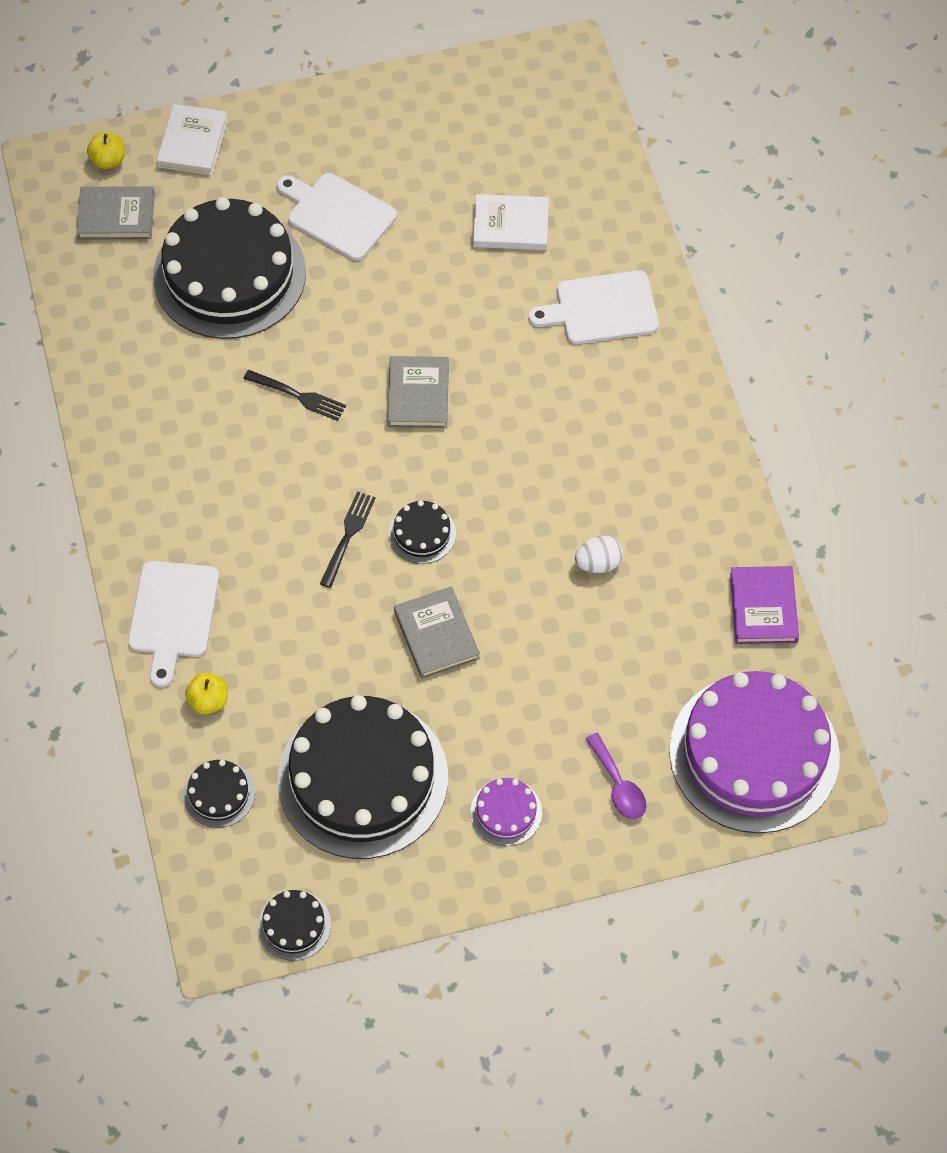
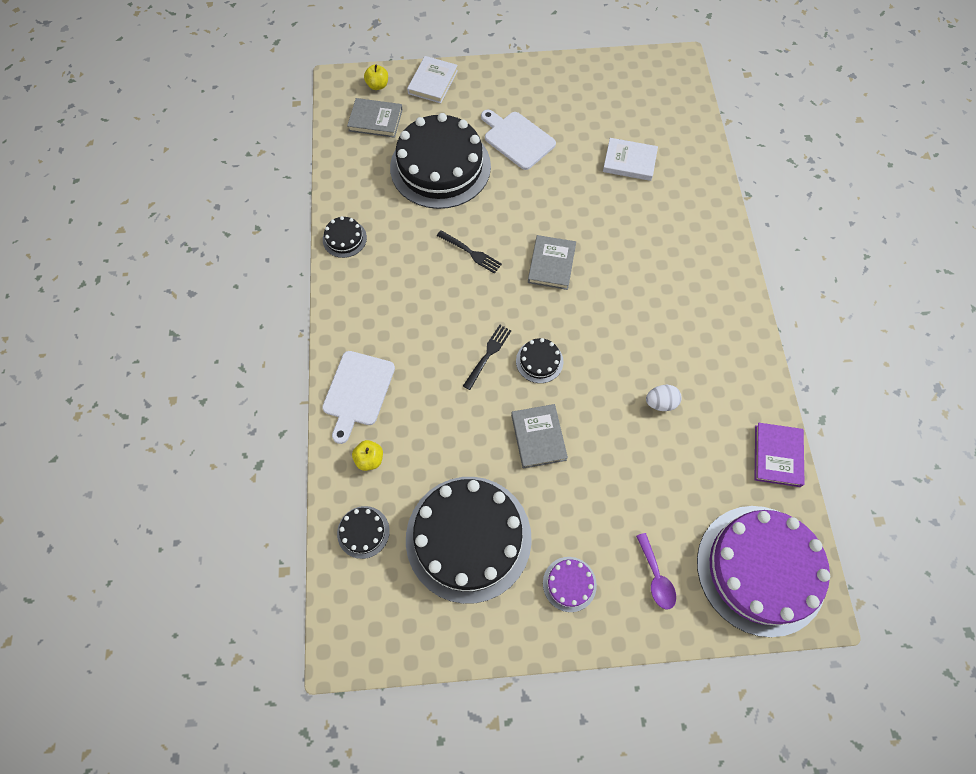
camera: 10 degrees right, 5 degrees up
(294, 925) = (398, 648): black cake -> black cake (344, 238)
(601, 309) = (683, 224): white cutting board -> none

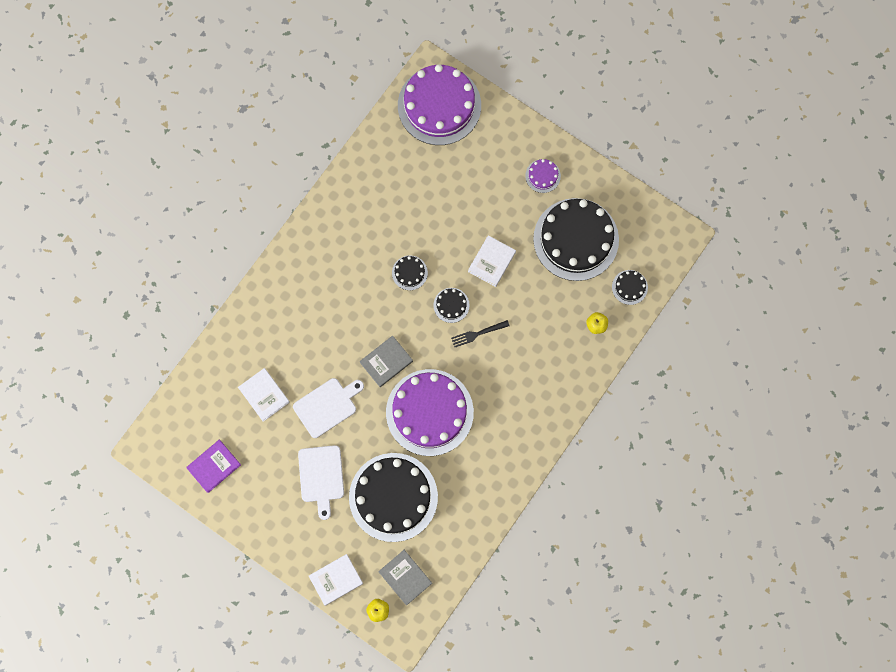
camera: 140 degrees left, 10 degrees up
(344, 238) = (502, 490): black cake -> black cake (409, 272)
(357, 391) = (573, 372): white cutting board -> white cutting board (327, 406)
(470, 252) = (429, 412): black fork -> purple cake
(538, 437) = (491, 262): grey book -> white book
(656, 577) = (496, 144): purple spoon -> none
(660, 402) = (405, 225): white egg -> none
(777, 455) = (371, 148): purple book -> purple book (214, 466)

